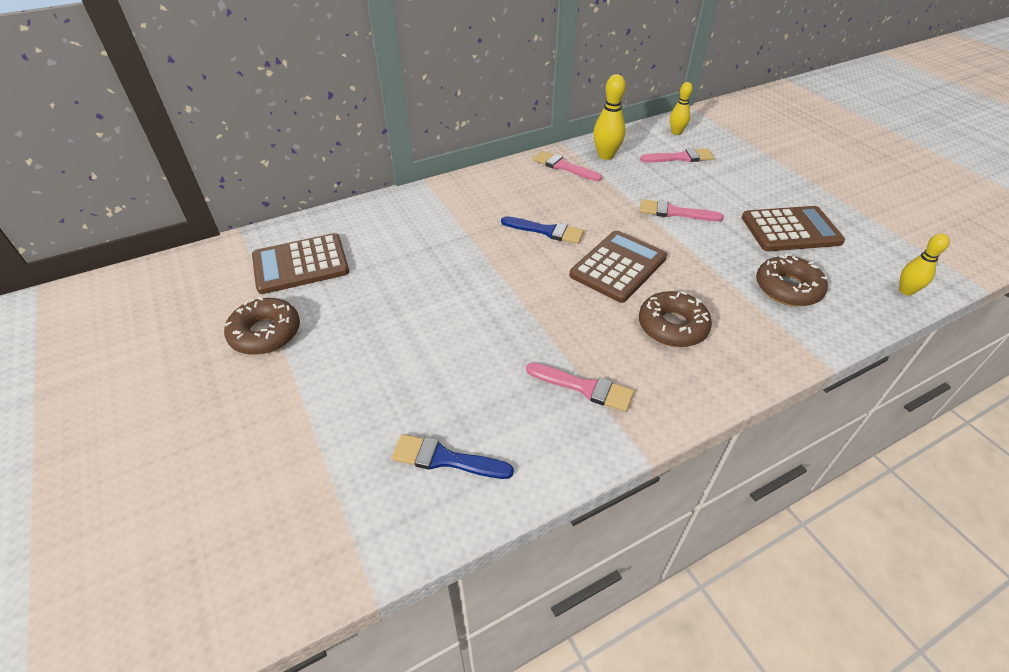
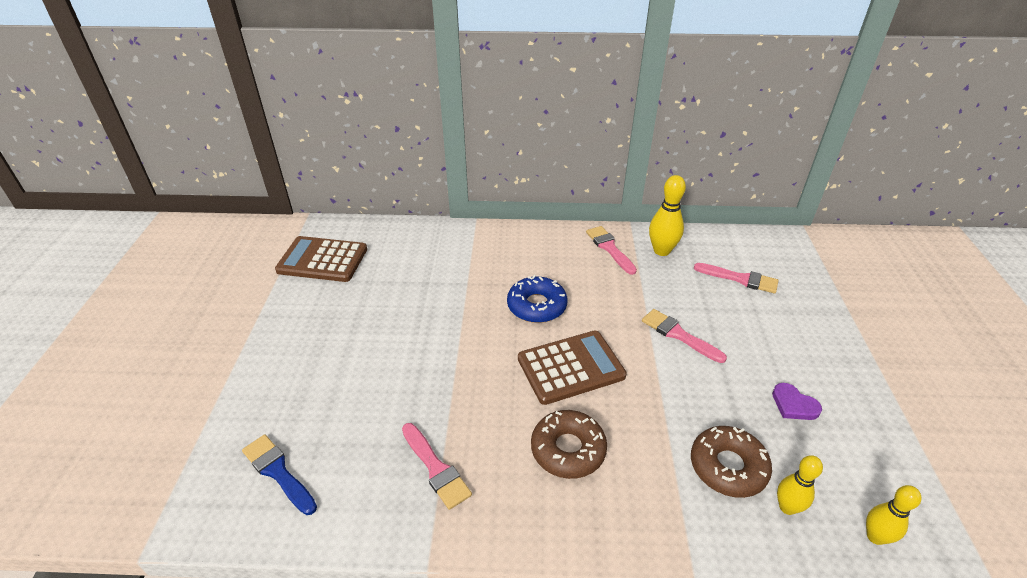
camera: 30 degrees right, 5 degrees down
(265, 333) = (253, 307): brown donut -> none
(546, 231) = (536, 306): blue brush -> blue donut
(676, 132) = (761, 250): yellow bowling pin -> yellow bowling pin (787, 507)
(790, 230) = (794, 405): brown calculator -> purple heart

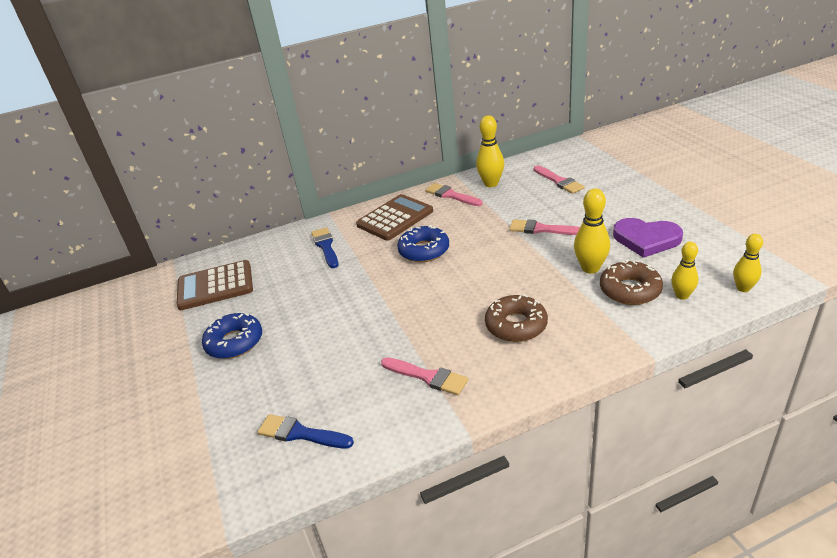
camera: 20 degrees left, 5 degrees down
(295, 333) = (234, 342): none -> blue donut
(447, 258) = (325, 246): none -> blue brush
(571, 367) = (480, 277): brown calculator -> brown calculator (395, 218)
(700, 414) = (590, 268): none -> yellow bowling pin
(740, 279) = (559, 181): pink brush -> pink brush turned 60 degrees clockwise
(794, 405) = (646, 239): purple heart -> purple heart, size x1.79

